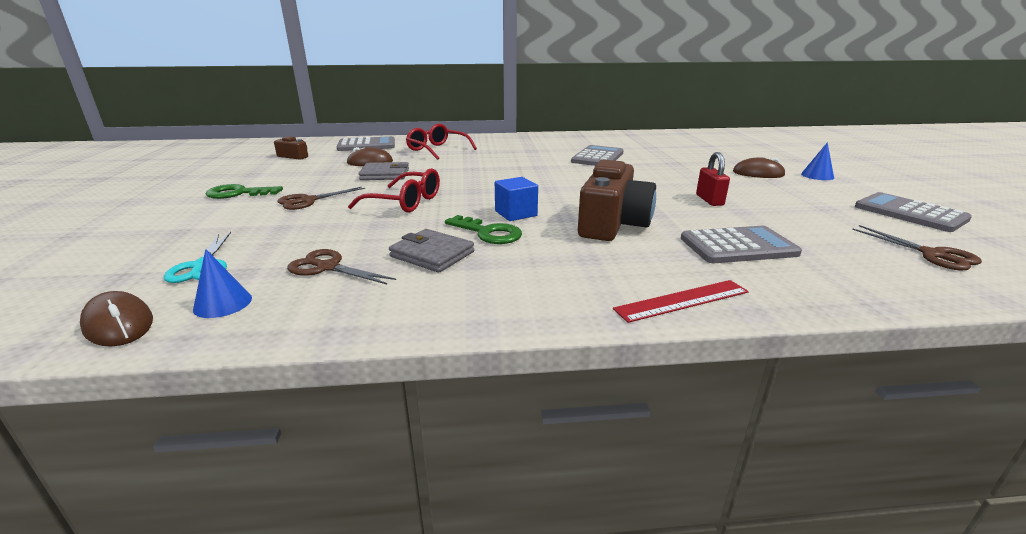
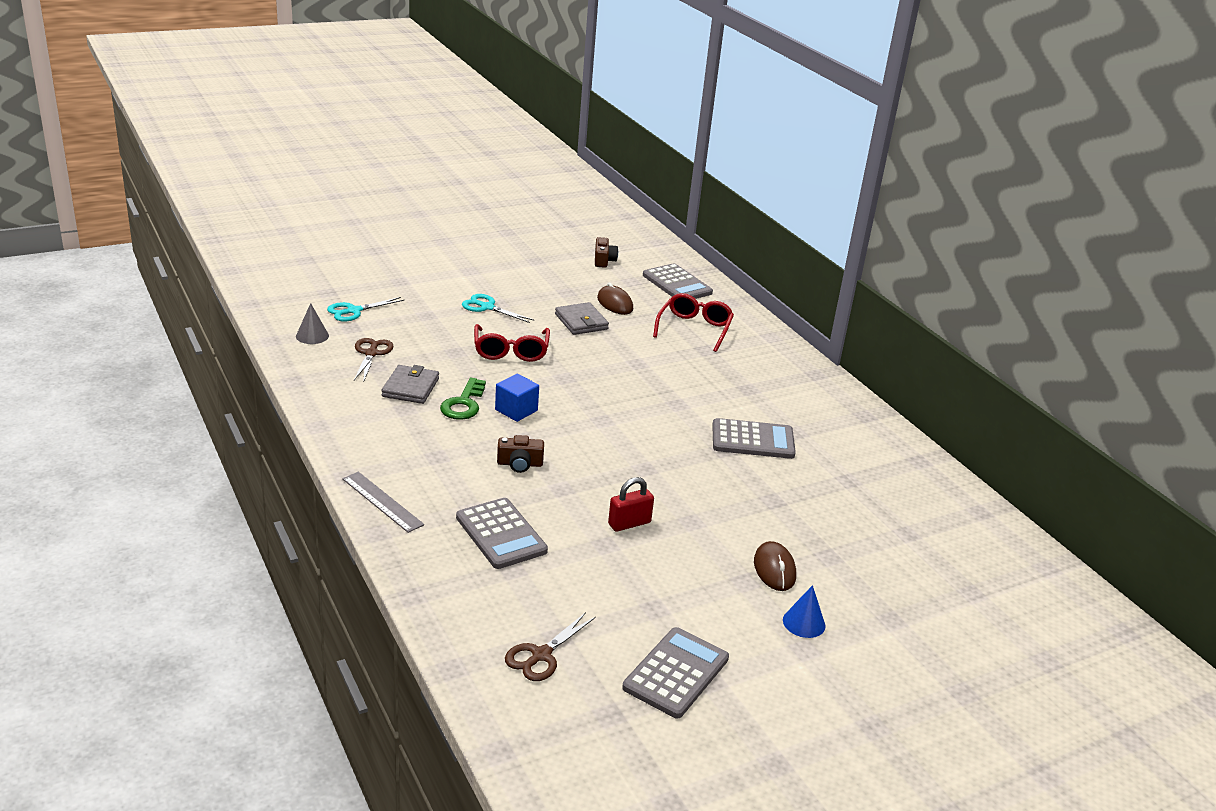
camera: 65 degrees right, 5 degrees up
(119, 324) = (281, 316): brown mouse -> none
(223, 303) = (312, 336): blue cone -> grey cone
(239, 193) = (485, 273): green key -> none
(308, 201) = (487, 307): brown scissors -> turquoise scissors
(612, 224) = (520, 464): brown camera -> brown camera, size x0.49
(682, 300) = (382, 501): red ruler -> grey ruler

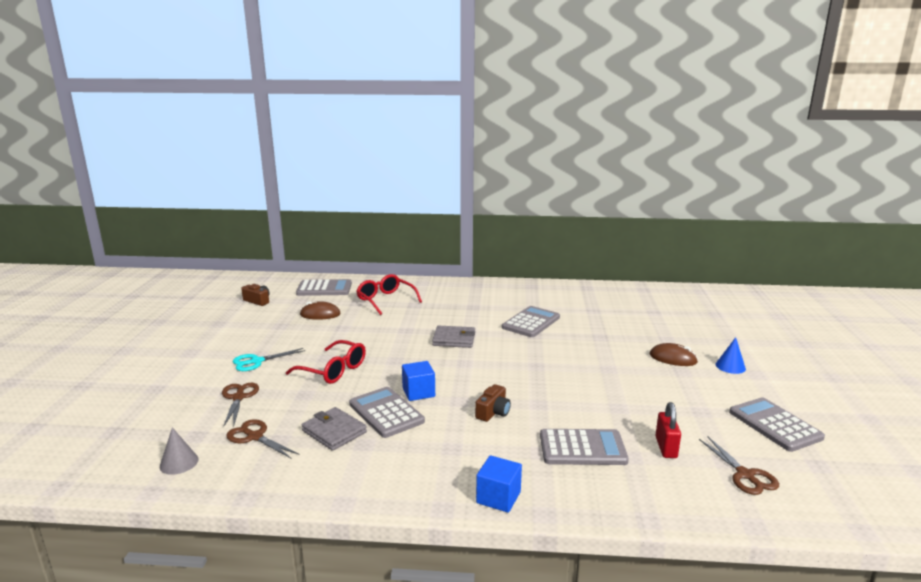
camera: 55 degrees left, 10 degrees down
(354, 311) = (169, 426): turquoise scissors -> none
(382, 501) = (498, 497): grey ruler -> blue cube
(420, 323) = (238, 398): none -> brown scissors
(464, 404) = (386, 413): green key -> grey calculator
(581, 322) = (328, 332): grey wallet -> grey wallet (454, 339)
(629, 523) = (598, 391): red padlock -> red padlock (666, 447)

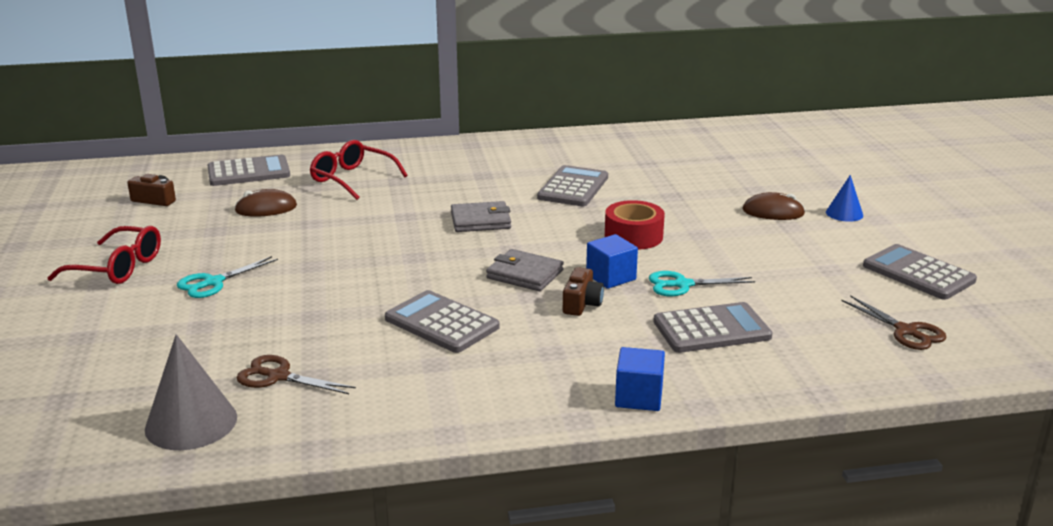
camera: 15 degrees left, 5 degrees up
(179, 463) = (191, 423): grey cone -> grey cone, size x1.74
(238, 398) = (219, 332): brown scissors -> none
(333, 370) = (334, 280): red glasses -> red glasses (117, 268)
(334, 431) = (385, 355): grey wallet -> grey wallet (525, 274)
(418, 392) = (470, 293): blue cube -> blue cube (611, 277)
(557, 364) = (633, 236): none -> red tape
(576, 408) = (683, 285): none -> turquoise scissors
(666, 447) = (807, 314): red padlock -> none

